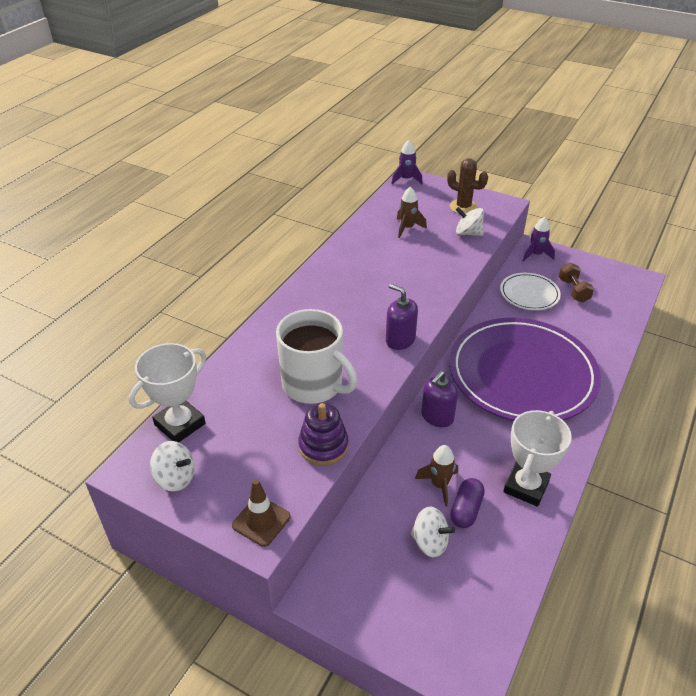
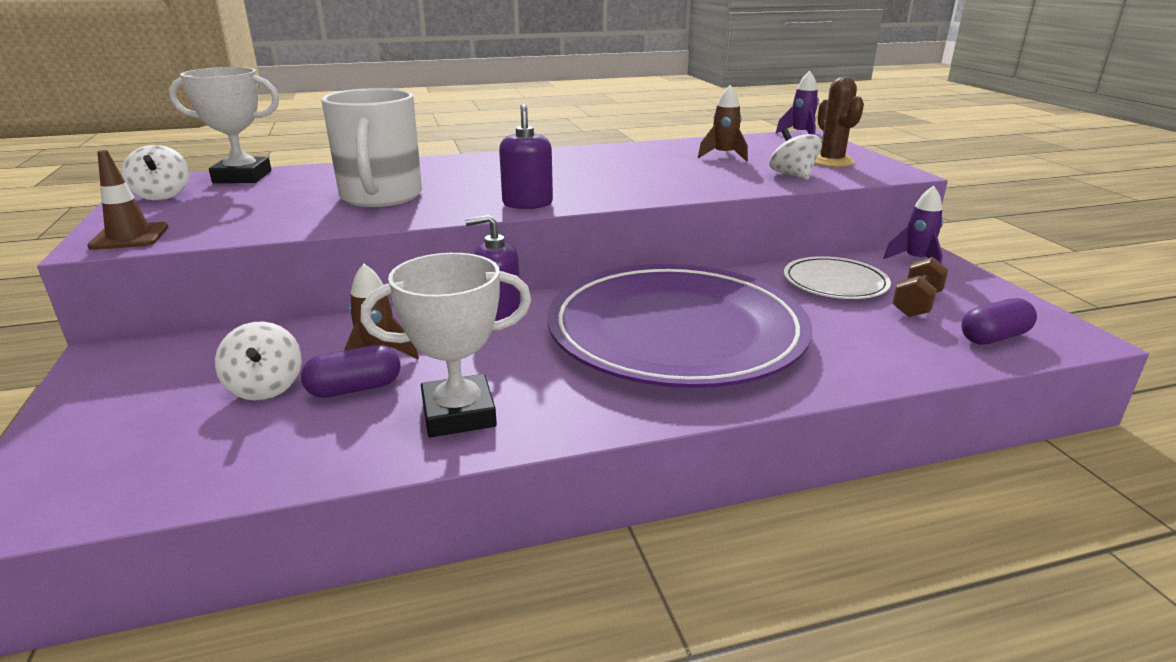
camera: 45 degrees right, 15 degrees down
(323, 446) = (286, 225): purple stacking toy -> none
(619, 297) = (994, 337): none -> purple capsule

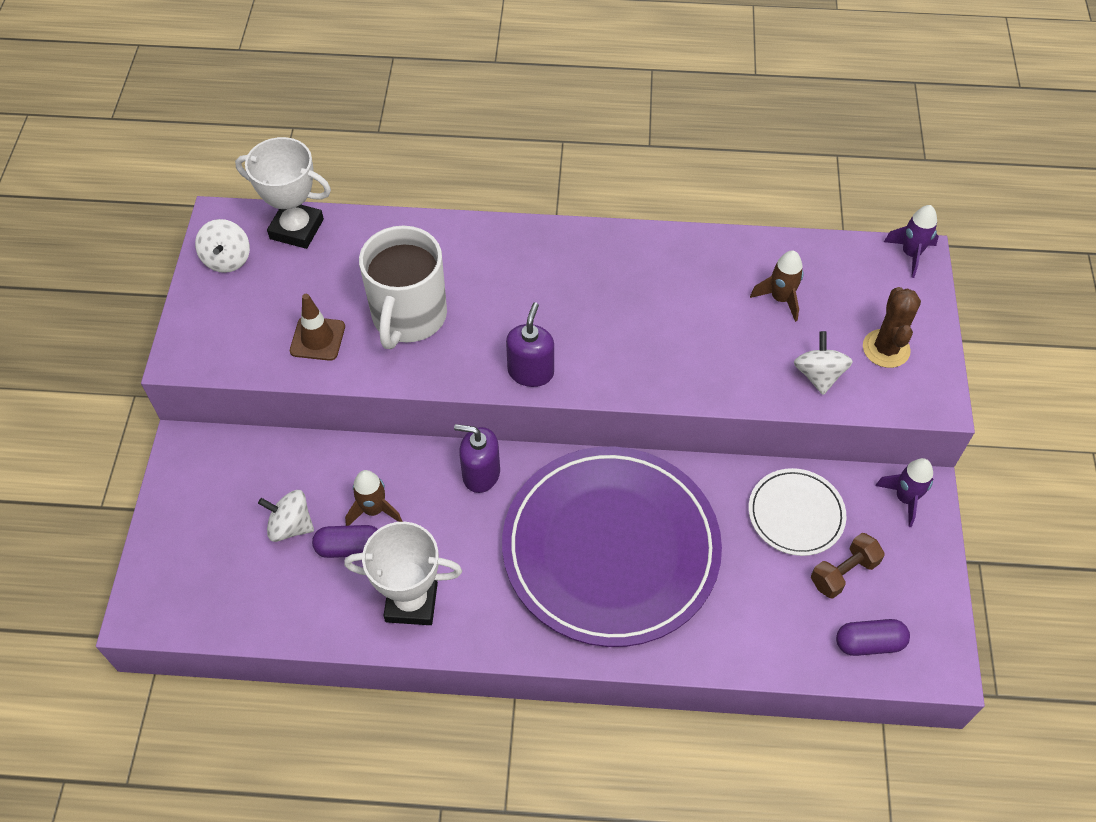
camera: 20 degrees right, 30 degrees up
(129, 237) = (202, 349): brown traffic cone -> brown traffic cone (317, 339)
(265, 387) = (290, 526): white spinning top -> white spinning top turned 105 degrees clockwise

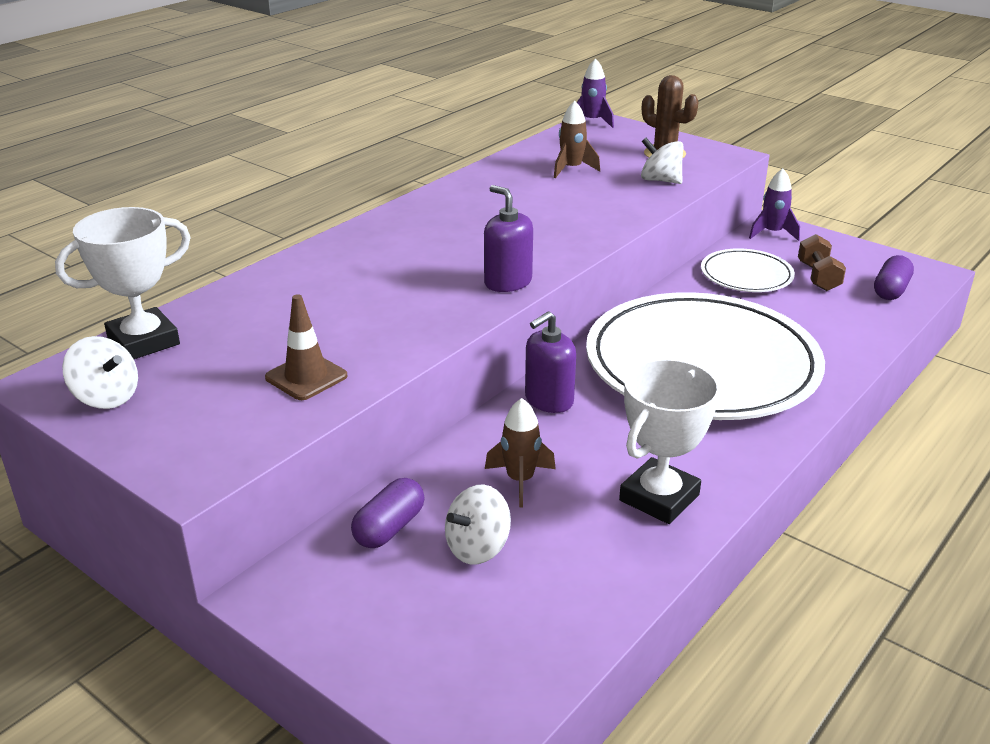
camera: 55 degrees left, 25 degrees down
(349, 548) = (551, 515): purple capsule -> purple capsule (389, 528)
(408, 316) = (356, 318): white mug -> none
(611, 548) = (702, 364): purple plate -> white plate

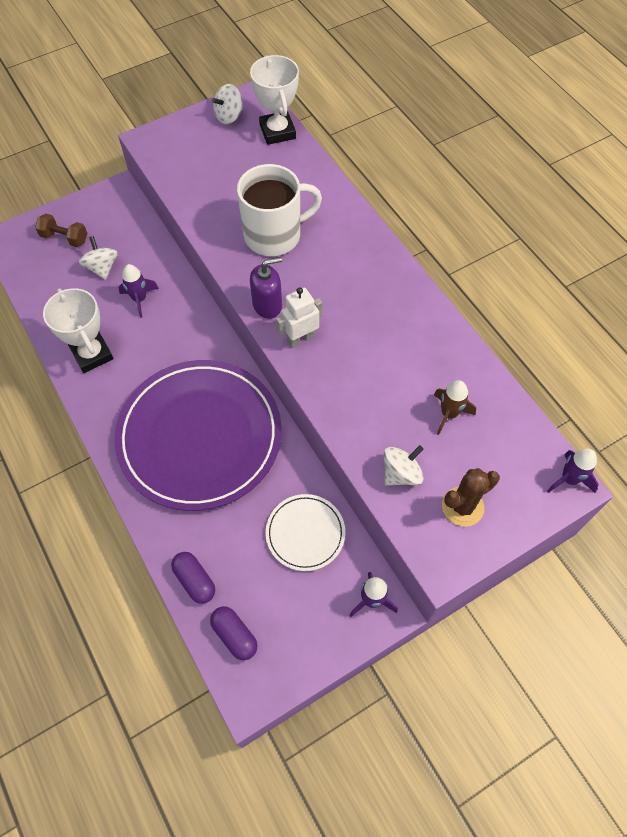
camera: 110 degrees right, 30 degrees up
(306, 377) = (207, 189): brown traffic cone -> none
(380, 301) = (274, 235): none -> white mug
(389, 528) = (135, 239): purple capsule -> purple capsule (195, 580)
(520, 480) = (140, 299): brown rocket -> purple rocket
(542, 253) = (300, 338): none -> white robot
(548, 400) = (203, 336): purple soap dispenser -> none
(702, 364) = (200, 436): white plate -> purple plate
(818, 277) = (280, 589): brown dumbbell -> brown dumbbell (64, 238)

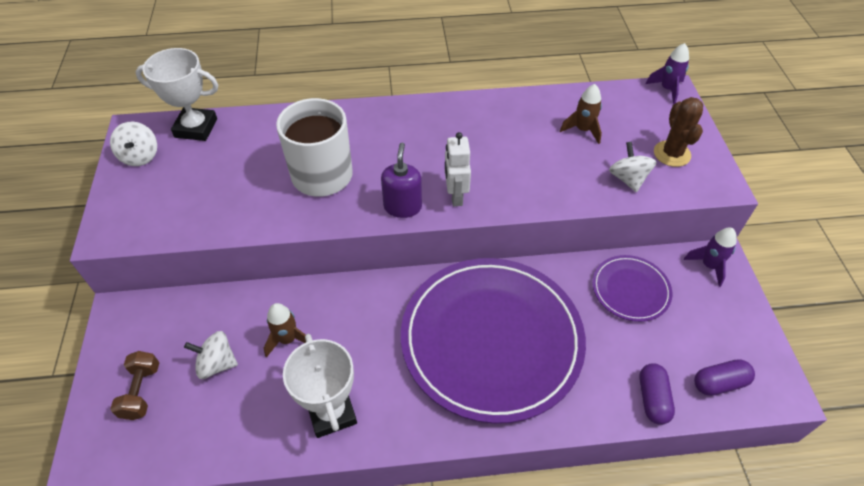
camera: 65 degrees left, 10 degrees down
(64, 238) = (141, 391): brown dumbbell -> brown dumbbell turned 45 degrees counterclockwise
(92, 354) = (331, 412): white trophy -> white trophy turned 75 degrees clockwise
(140, 299) = (287, 339): purple rocket -> brown rocket
(195, 580) = (652, 399): purple capsule -> purple capsule turned 75 degrees counterclockwise
(305, 533) = (630, 290): white plate -> purple plate

